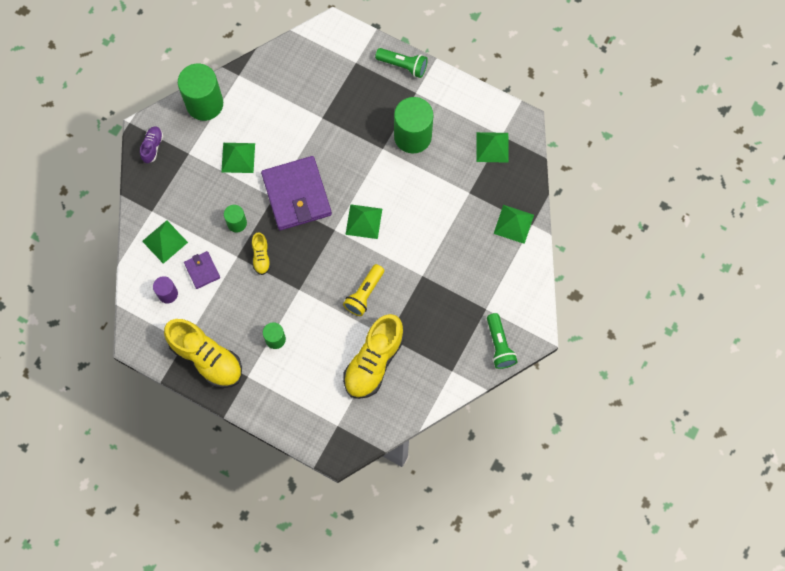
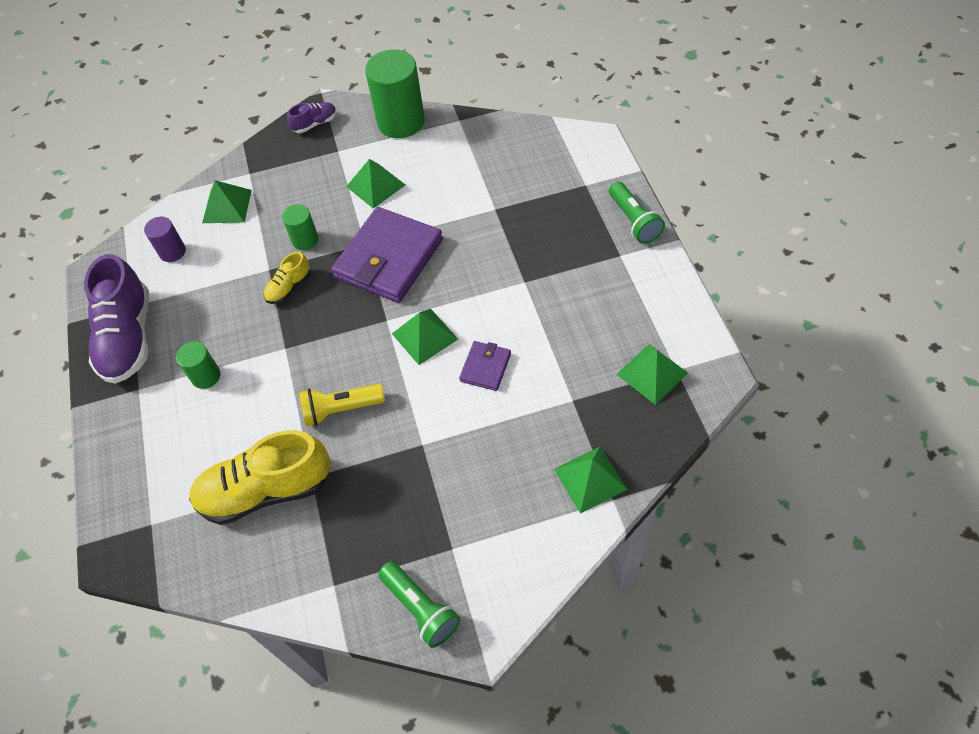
camera: 50 degrees right, 15 degrees down
(202, 270) = (225, 256): purple wallet -> purple wallet (485, 367)
(206, 358) = (128, 337): yellow shoe -> purple shoe
(412, 136) = (570, 294): green cylinder -> none
(499, 345) = (420, 608): green flashlight -> green flashlight turned 75 degrees counterclockwise

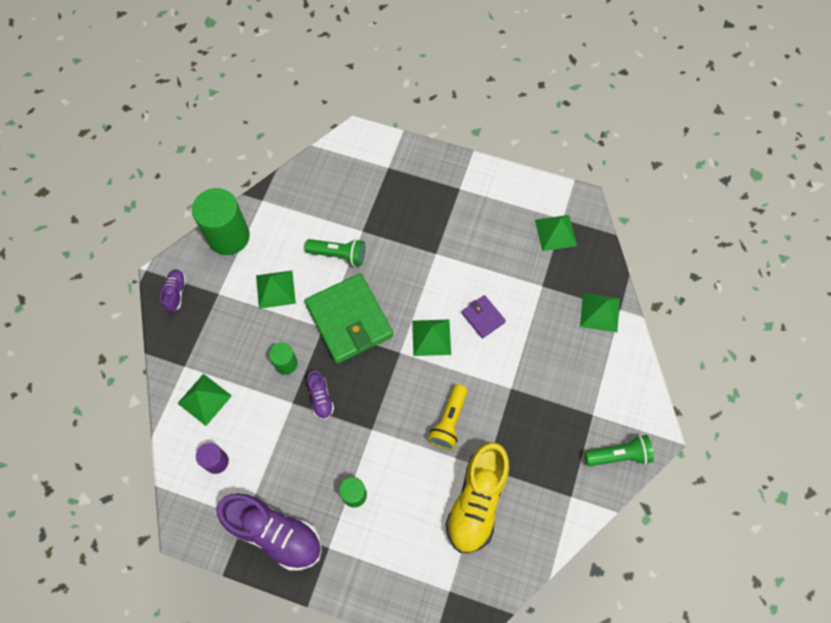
camera: 60 degrees left, 10 degrees up
(289, 287) = (321, 398): yellow shoe -> purple shoe
(389, 258) = (349, 320): purple wallet -> green wallet
(633, 221) = (440, 163): green flashlight -> green flashlight (338, 255)

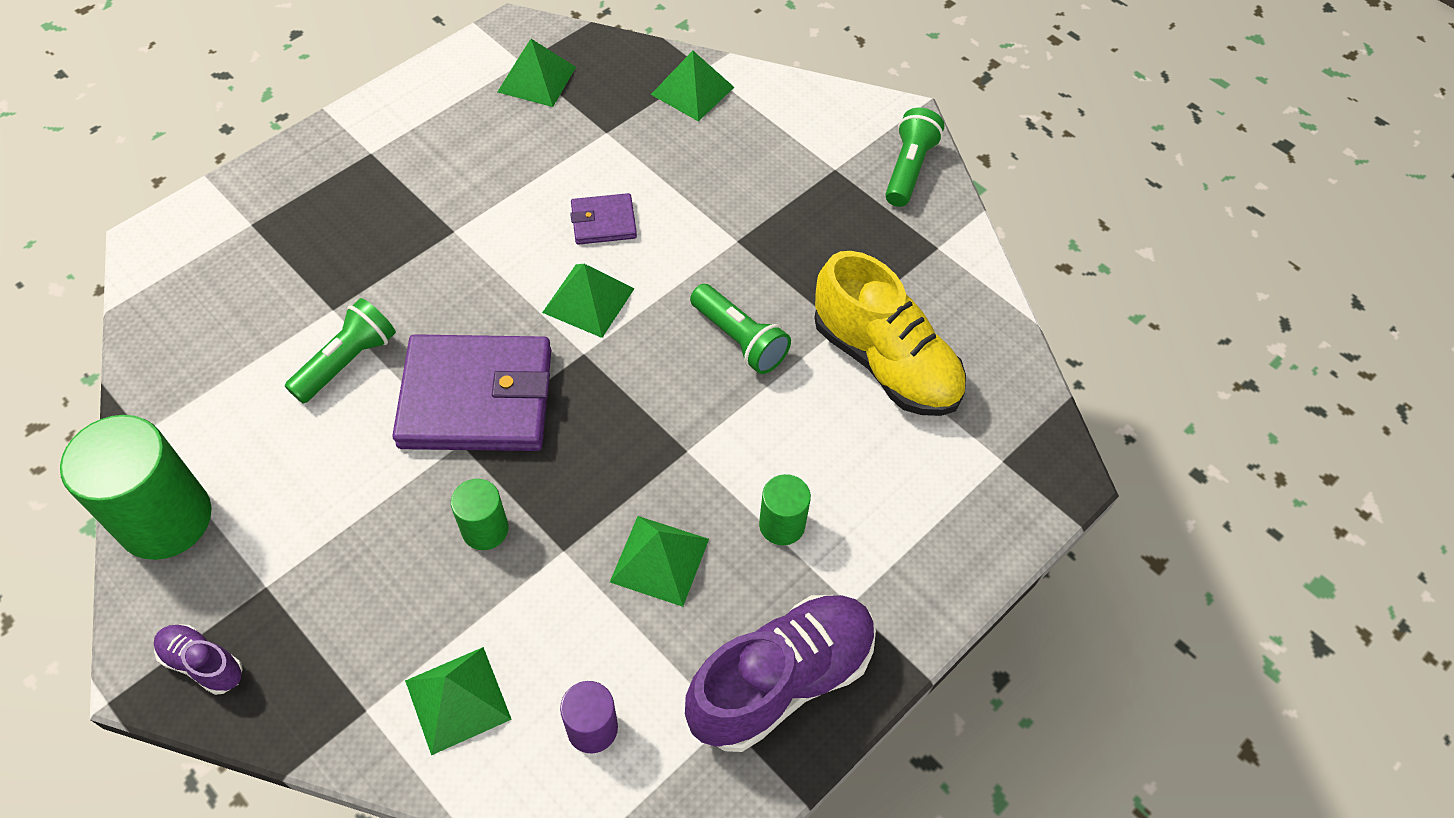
camera: 65 degrees left, 10 degrees down
(275, 289) = (333, 485): green pyramid -> green pyramid (660, 560)
(321, 398) = (585, 502): purple shoe -> none
(349, 320) = (476, 398): green wallet -> purple wallet
(449, 421) = (739, 339): yellow flashlight -> green flashlight

